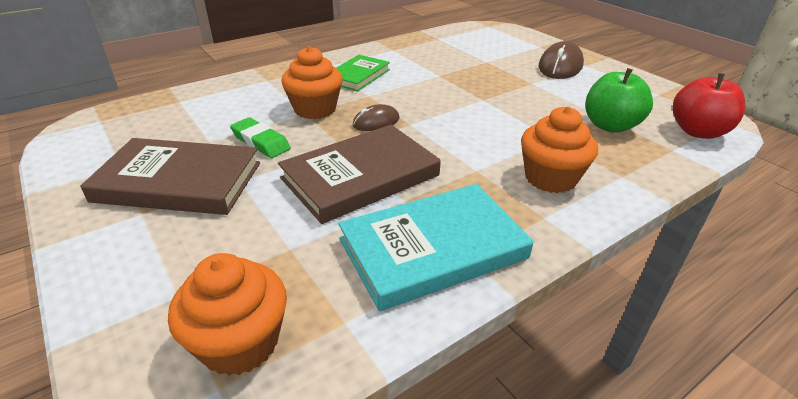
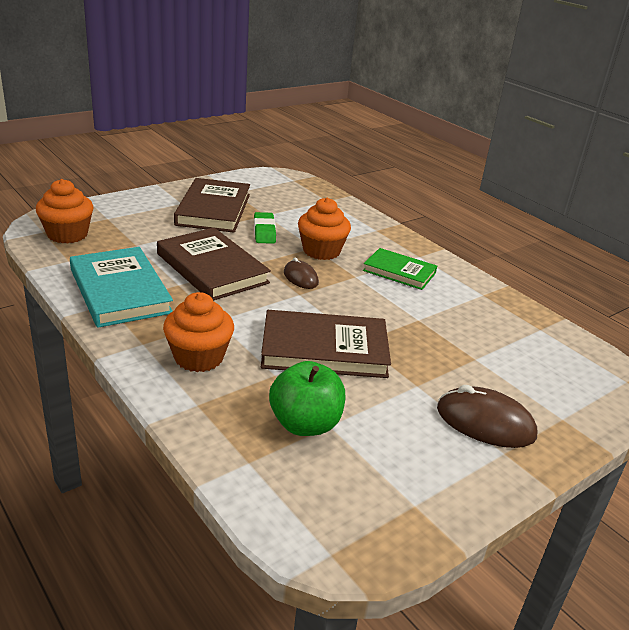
camera: 85 degrees right, 5 degrees down
(261, 142) = (264, 231): green eraser -> green eraser turned 45 degrees counterclockwise
(502, 114) = (324, 349): none -> brown book
(697, 132) = (294, 504): red apple -> none

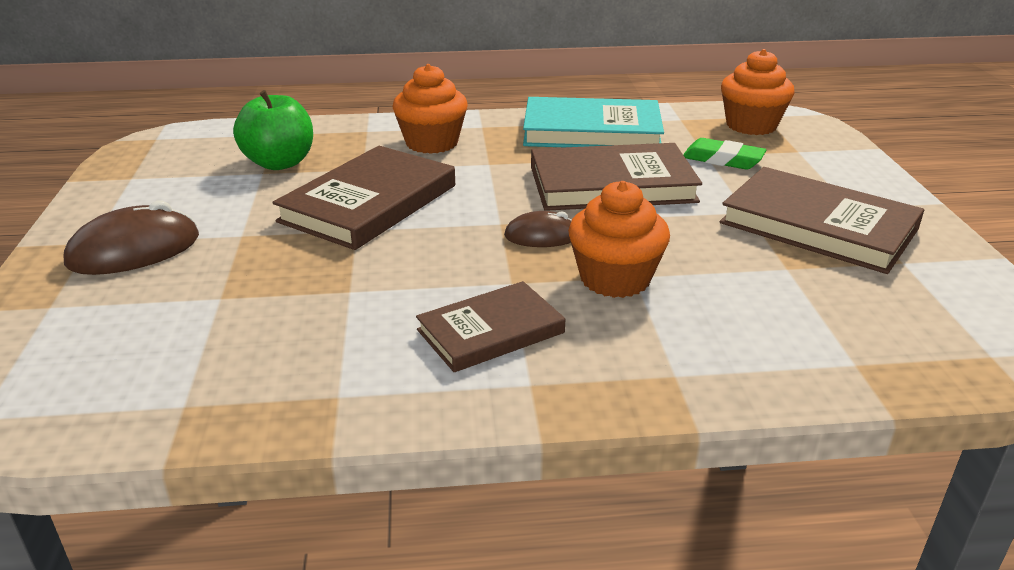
camera: 125 degrees right, 0 degrees up
(264, 231) = (713, 248): green eraser -> green eraser (722, 160)
(399, 272) = (491, 331): green book -> brown book

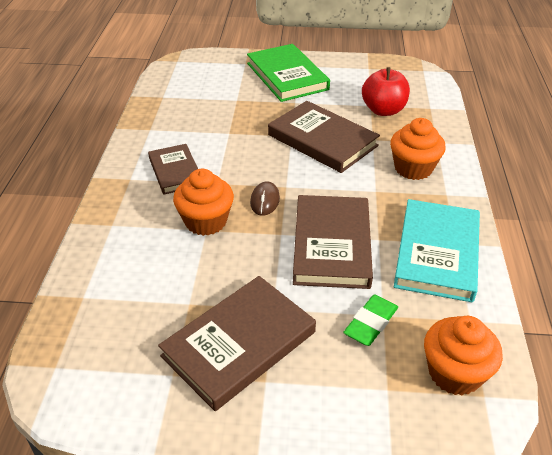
camera: 100 degrees right, 10 degrees up
(134, 250) = (287, 76): brown mouse -> green book
(280, 163) = (383, 110): green apple -> red apple

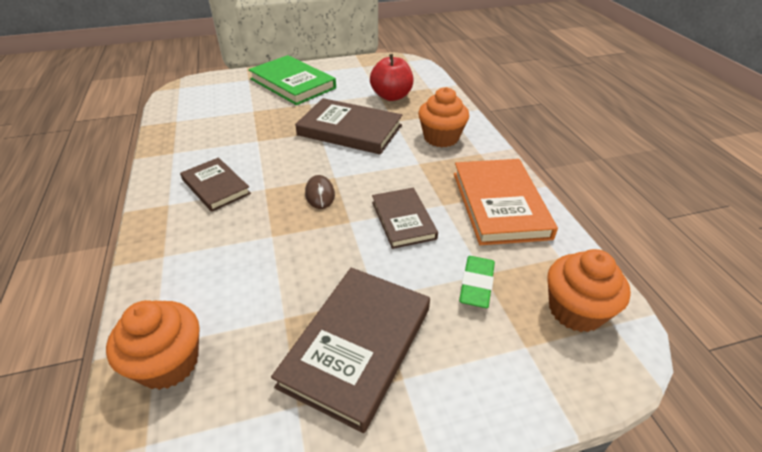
camera: 20 degrees left, 0 degrees up
(206, 221) = (268, 228): orange cupcake -> orange cupcake (168, 363)
(332, 245) = (403, 220): brown book -> brown book, size x0.62
(437, 253) = (500, 204): turquoise book -> orange book

